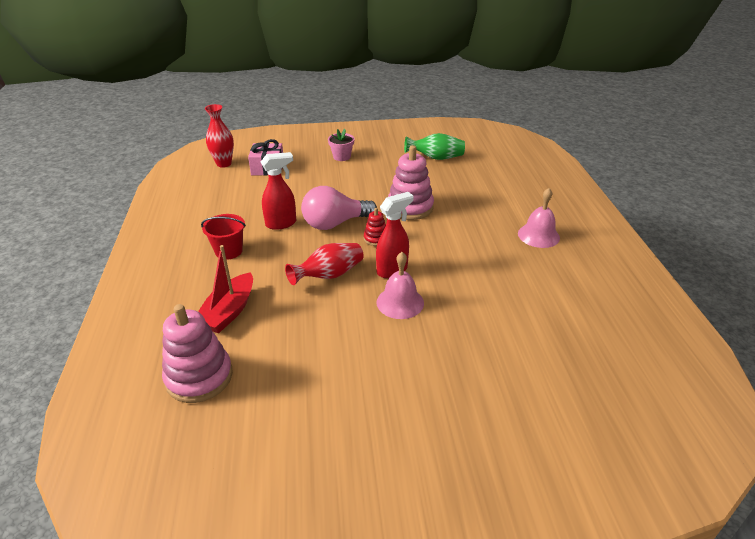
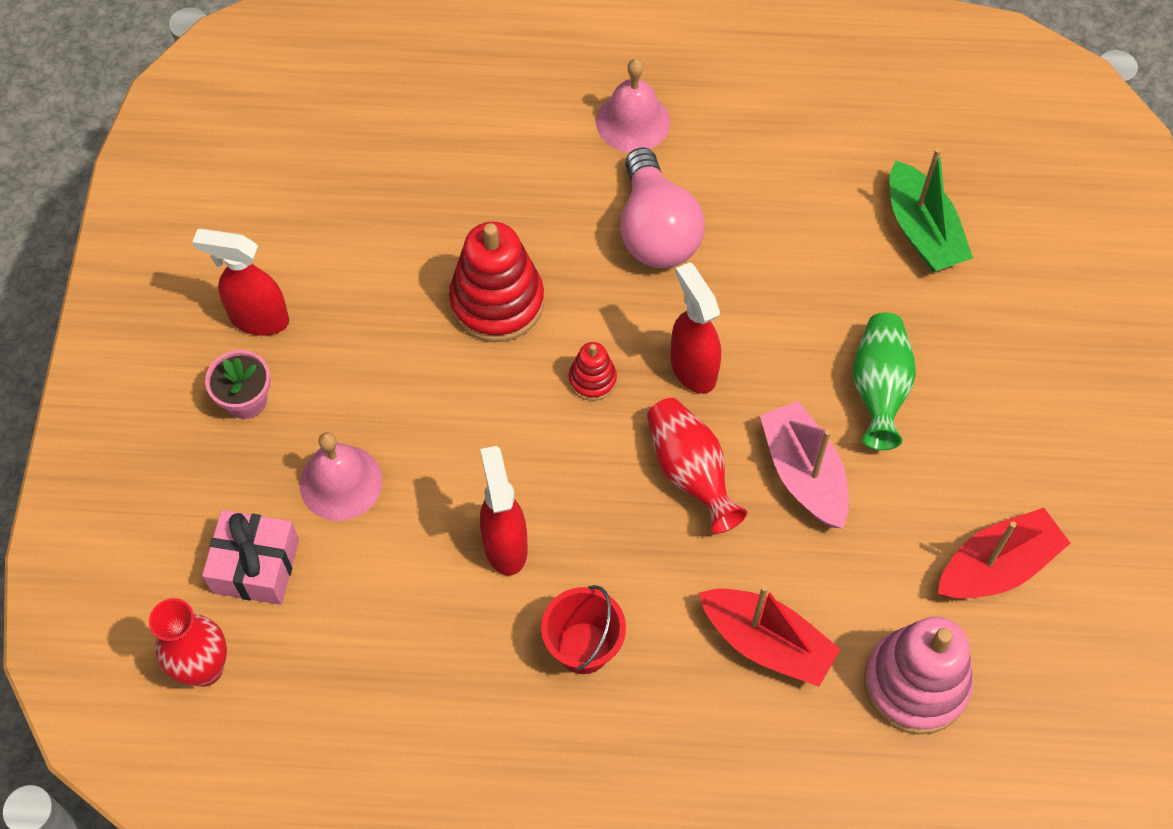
camera: 80 degrees left, 25 degrees up
(280, 414) = (996, 567): none -> red boat
(335, 223) = (526, 445): pink light bulb -> pink light bulb (656, 230)
(335, 317) = (804, 473): none -> pink boat
(380, 154) = (258, 319): none -> red spray bottle
(400, 302) = (779, 372): pink bell -> pink bell (341, 482)
(410, 207) = (497, 302): pink stacking toy -> red stacking toy
(436, 158) = (308, 212): green vase -> green vase (879, 389)
(529, 358) = (922, 231): none -> green boat

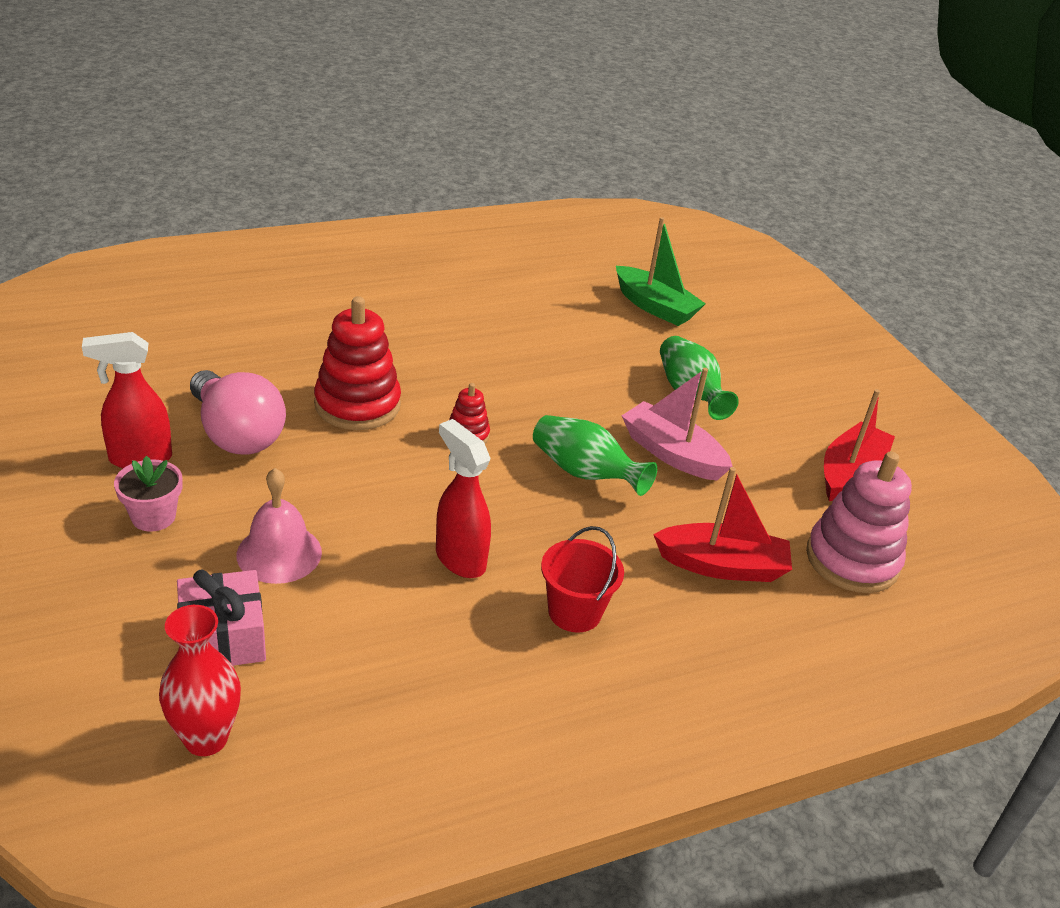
camera: 30 degrees left, 25 degrees down
(633, 121) = (405, 286): pink bell -> none
(656, 230) = (462, 340): pink light bulb -> pink light bulb (236, 434)
(690, 472) = (585, 473): red vase -> green vase
(692, 368) = (543, 411): red spray bottle -> none

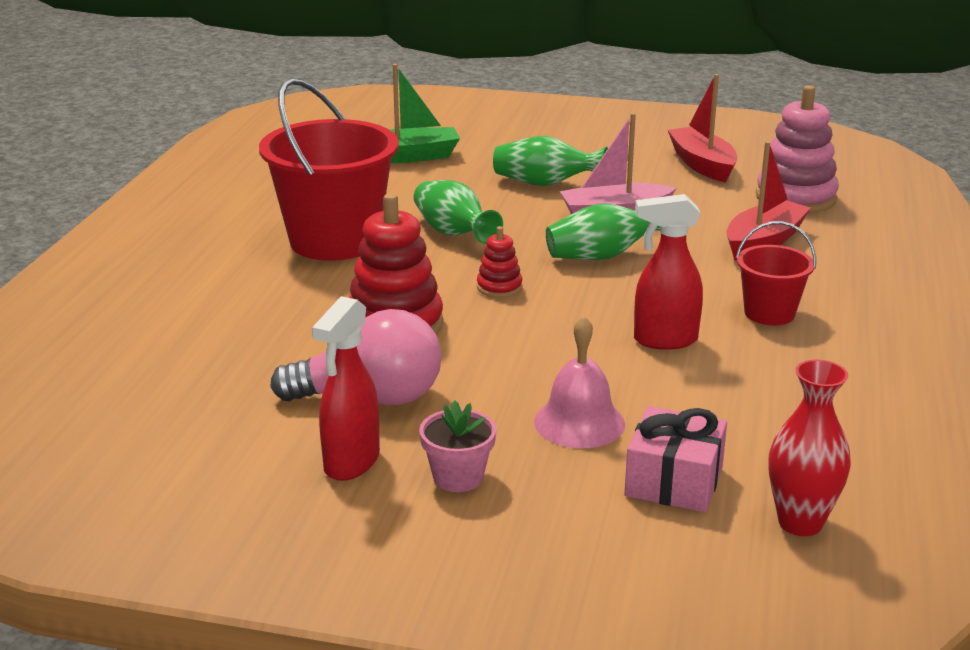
camera: 50 degrees left, 10 degrees down
(464, 327) = (334, 241): none -> red bucket
(538, 378) = (453, 233): none -> green vase

